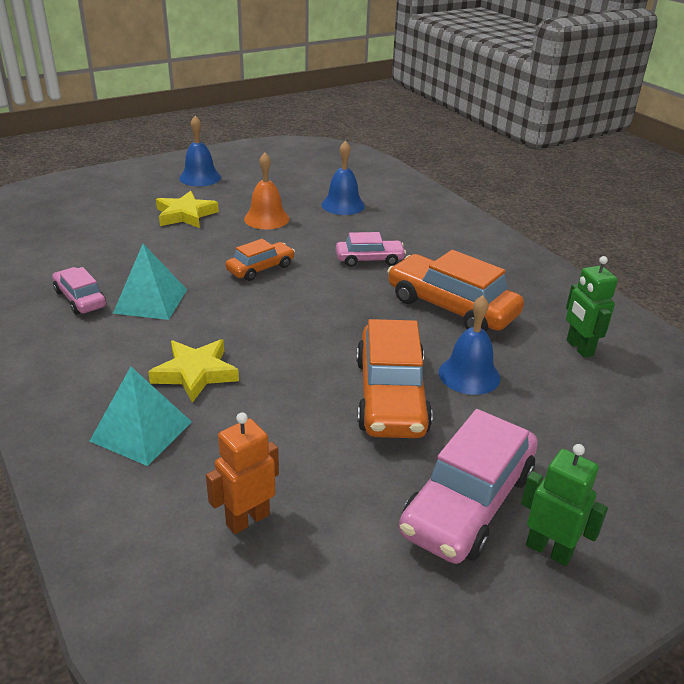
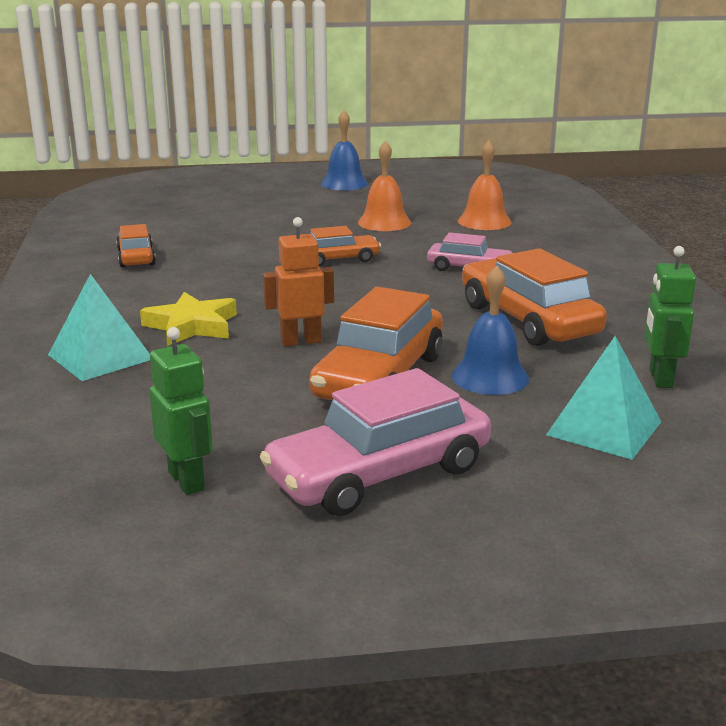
camera: 25 degrees right, 10 degrees down
(80, 299) = (136, 257): pink car -> orange car
(151, 301) = (201, 268): turquoise pyramid -> turquoise pyramid (604, 428)
(185, 215) = (300, 210): yellow star -> none
(247, 519) = (136, 436): orange robot -> orange robot (301, 341)
(343, 205) = (484, 221): blue bell -> orange bell
(549, 550) = (433, 531): green robot -> green robot (187, 481)

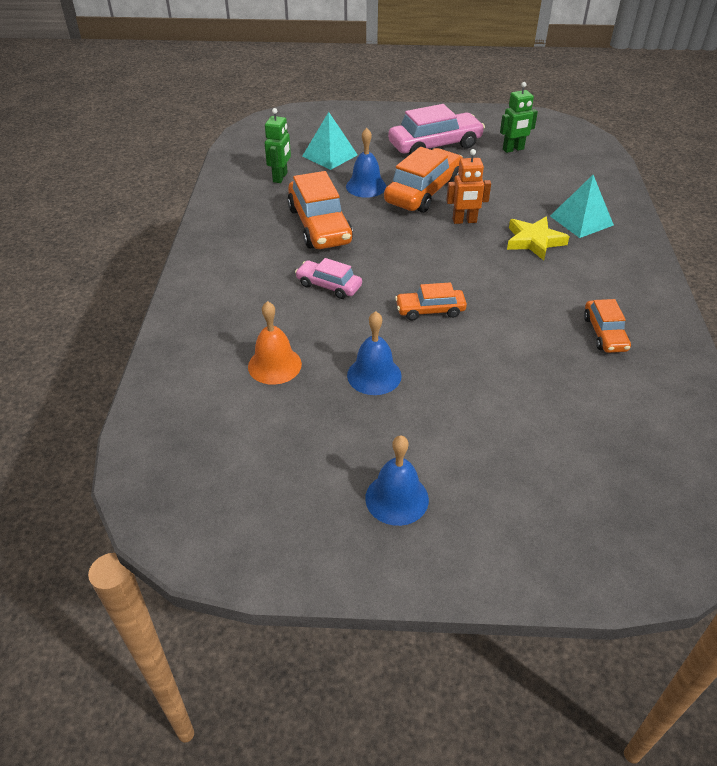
camera: 170 degrees left, 20 degrees up
(187, 481) = (513, 149): green robot -> green robot turned 90 degrees counterclockwise
(384, 222) = (374, 375): orange bell -> blue bell

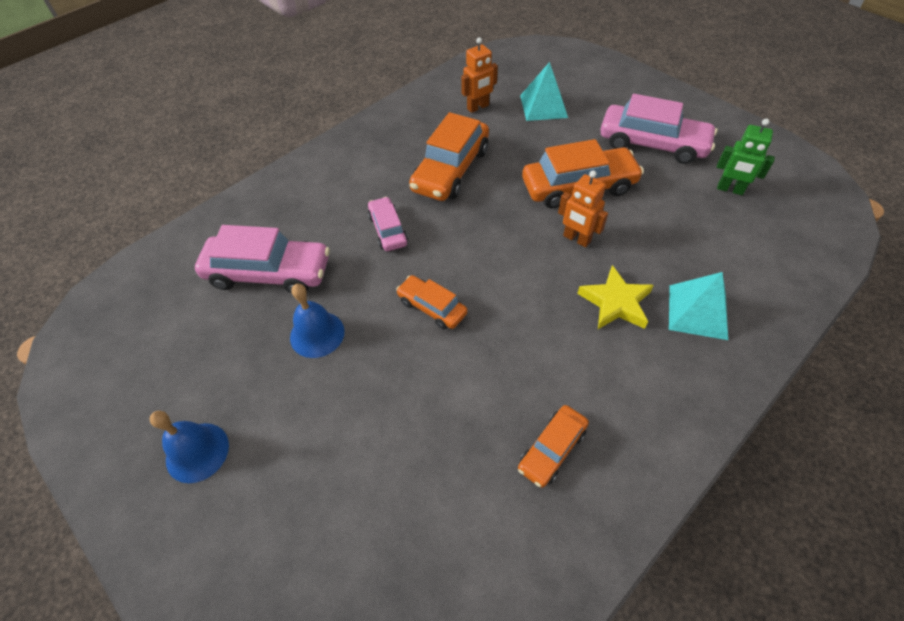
camera: 45 degrees right, 10 degrees up
(274, 365) = (268, 273): orange bell -> pink car
(280, 177) = (478, 107): green robot -> orange robot
(366, 186) = (535, 153): blue bell -> none

